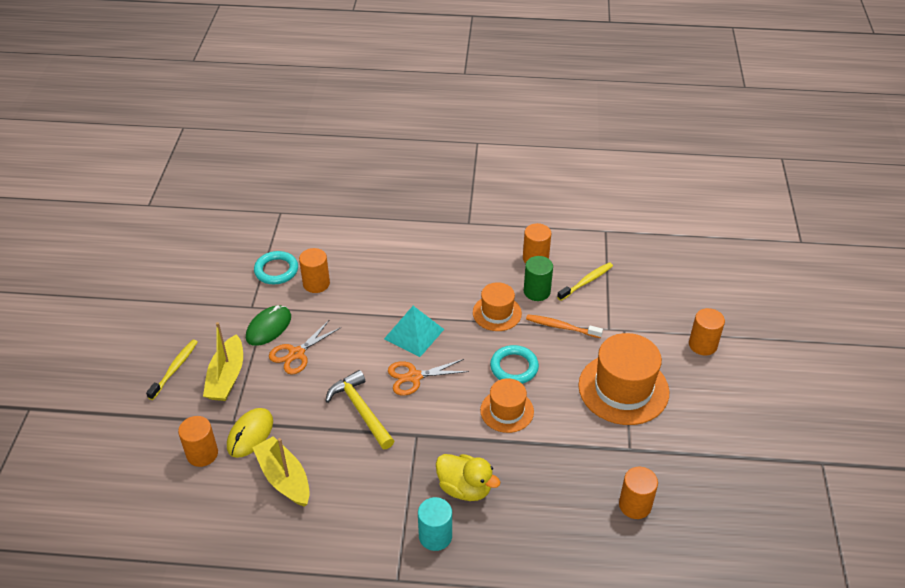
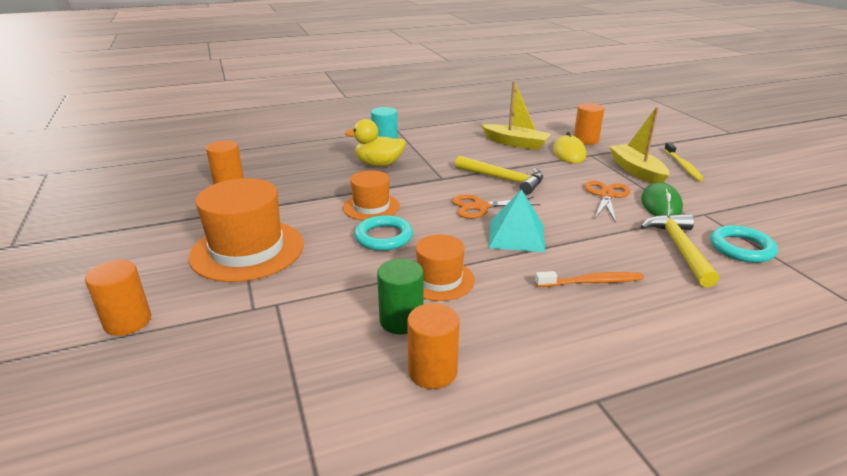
camera: 155 degrees right, 15 degrees down
(316, 283) = (679, 248): orange cylinder -> yellow hammer
(414, 377) = (480, 207): orange scissors -> orange scissors turned 150 degrees counterclockwise
(561, 327) = (345, 288): orange toothbrush -> orange toothbrush (591, 282)
(586, 281) = (328, 359): yellow toothbrush -> none

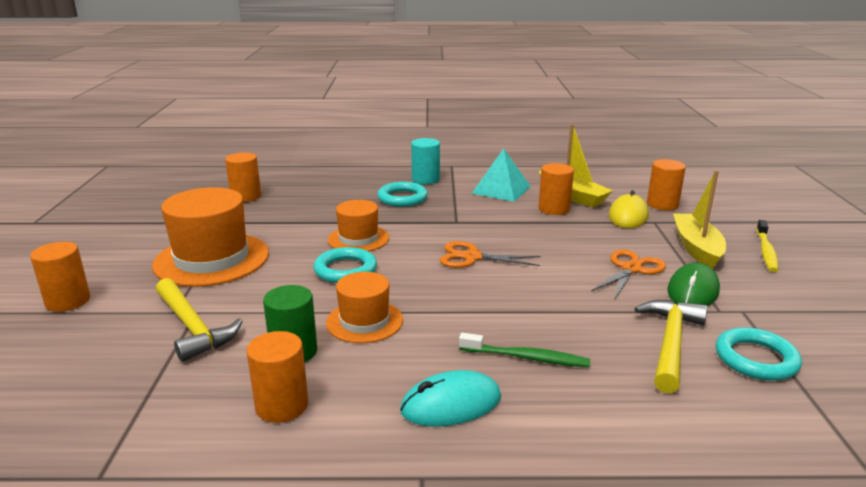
camera: 20 degrees right, 5 degrees down
(379, 164) = (402, 198): yellow duck -> turquoise ring
(503, 179) = (523, 233): yellow hammer -> yellow hammer (192, 327)
(510, 155) = (554, 209): none -> orange cylinder
(516, 236) = (485, 293): turquoise pyramid -> turquoise pyramid (501, 190)
(568, 334) = (451, 404): none -> turquoise mouse
(591, 282) = (526, 357): orange toothbrush -> green toothbrush

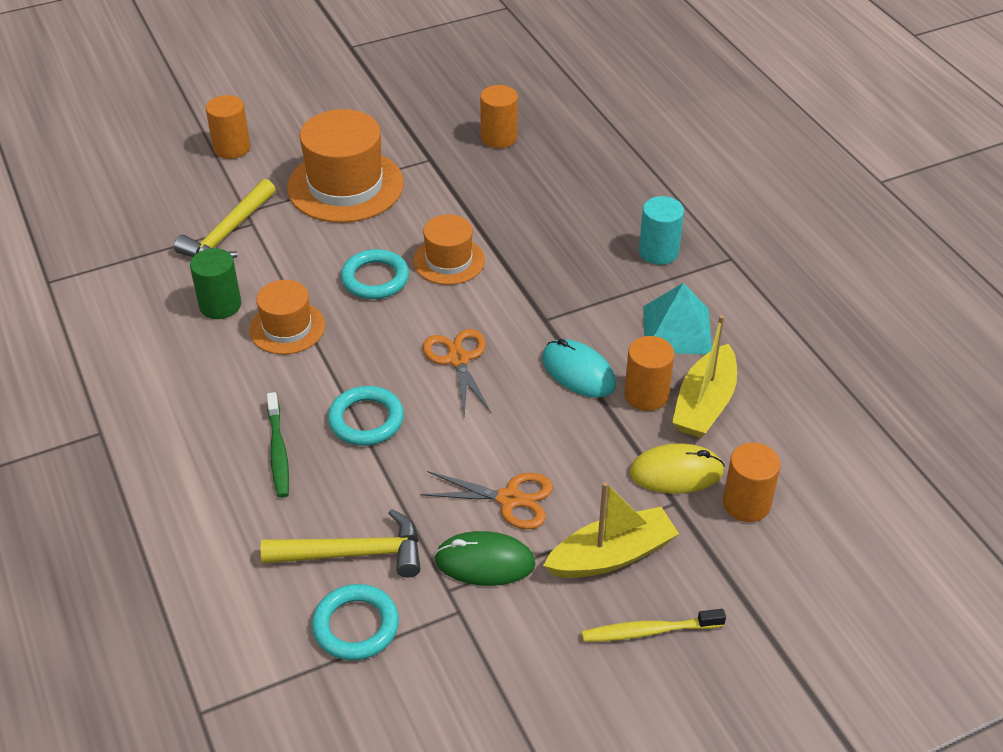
camera: 65 degrees right, 20 degrees up
(282, 405) = (149, 329): orange cylinder -> none
(402, 198) = (582, 253): turquoise ring -> turquoise ring (366, 420)
(451, 404) = (189, 422): turquoise mouse -> turquoise mouse (578, 372)

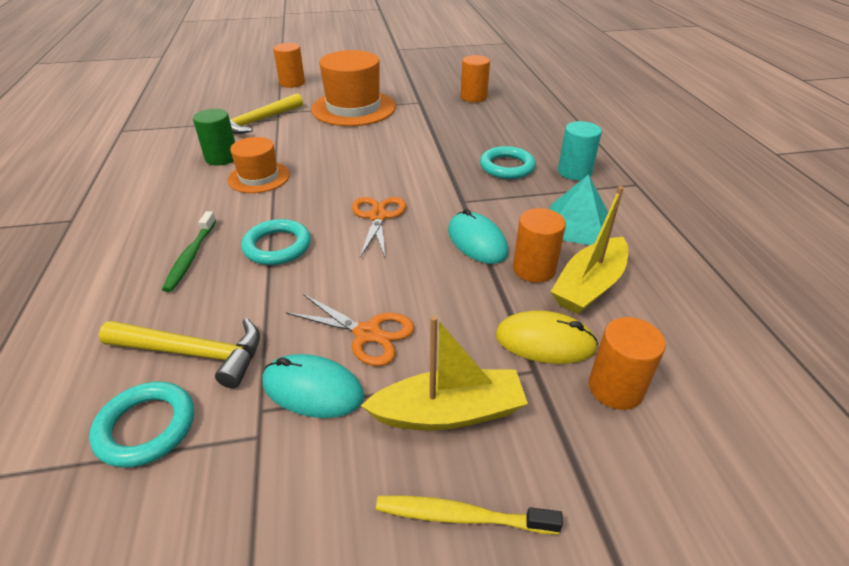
camera: 15 degrees right, 5 degrees down
(375, 279) = (343, 158): turquoise ring -> turquoise ring (507, 167)
(449, 261) = (404, 155): orange hat -> none
(484, 562) = (313, 389): green mouse -> turquoise mouse

